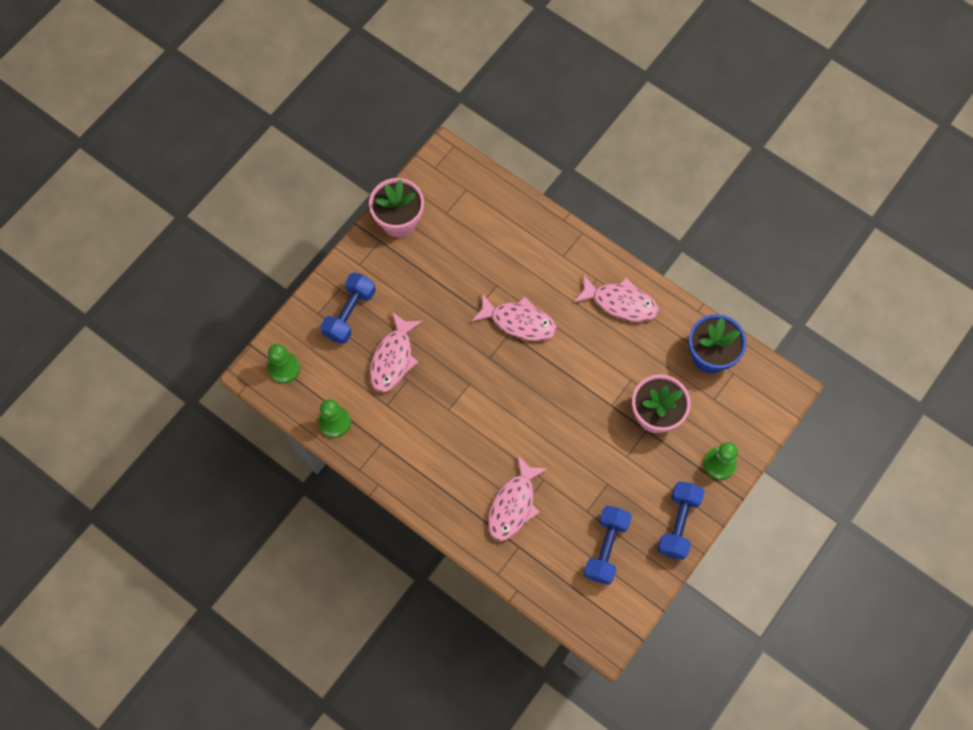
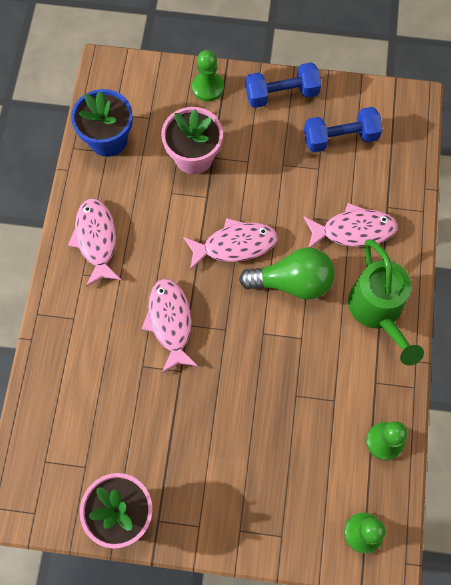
camera: 120 degrees left, 0 degrees up
(350, 314) = (261, 500): blue dumbbell -> none
(393, 358) = (283, 423): pink fish -> pink fish (235, 245)
(434, 480) = (378, 311): none -> green watering can
(497, 429) = (292, 282): none -> green light bulb

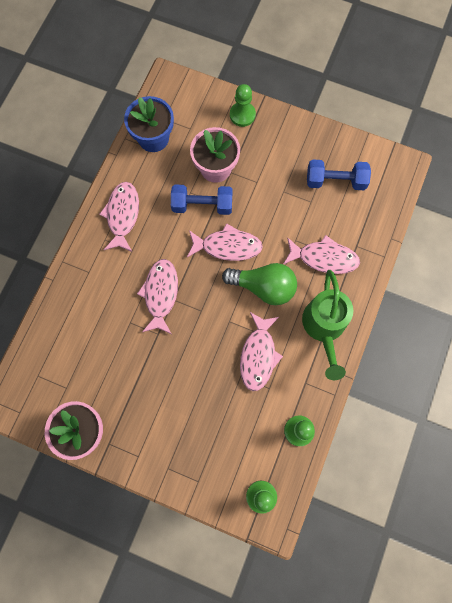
camera: 15 degrees right, 5 degrees up
(281, 94) = (299, 134): blue dumbbell -> blue dumbbell (202, 205)
(310, 365) = (258, 355): none -> pink fish

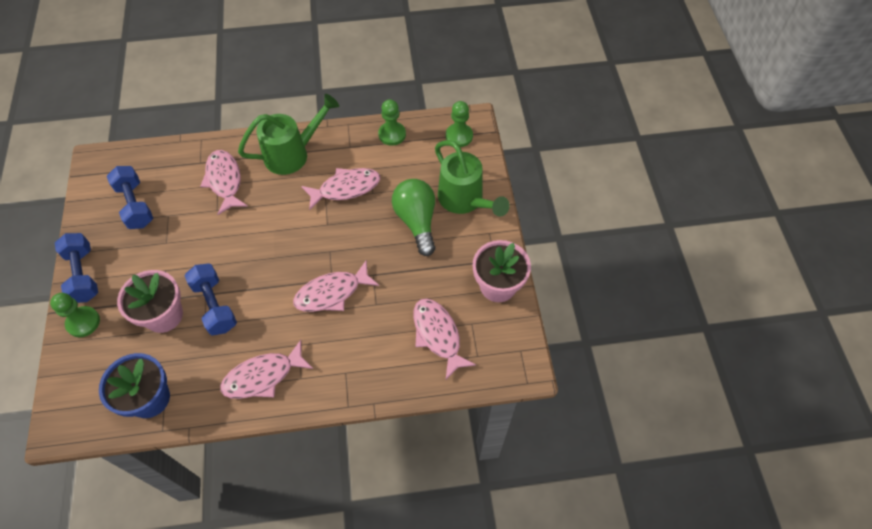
camera: 120 degrees left, 15 degrees down
(184, 455) = (464, 200): none -> green watering can
(227, 246) = (251, 261): pink fish -> pink fish (438, 335)
(263, 287) = (278, 213): green light bulb -> green light bulb (416, 221)
(286, 126) = (83, 275): none -> blue dumbbell

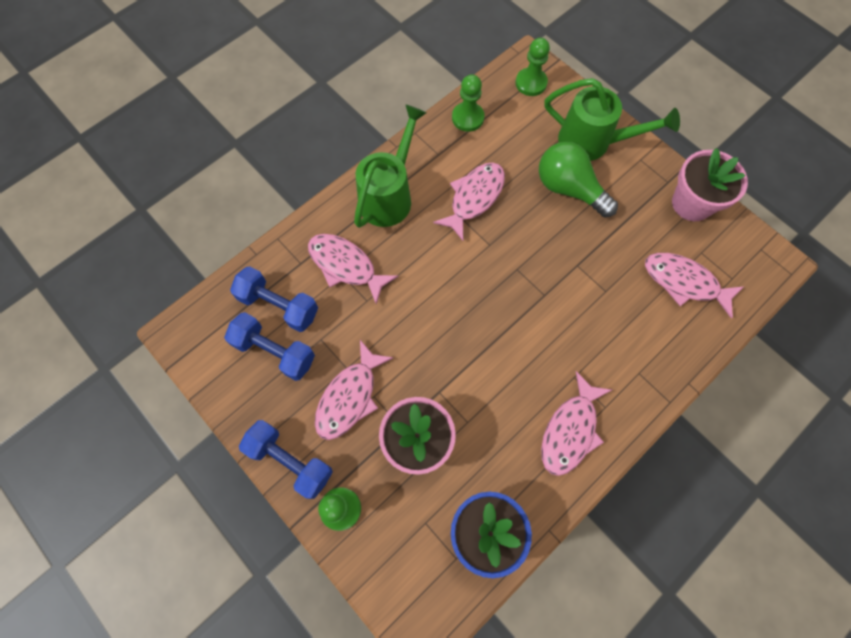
camera: 35 degrees left, 10 degrees up
(215, 305) = (459, 396): blue dumbbell -> blue dumbbell (279, 305)
(332, 293) = (557, 307): pink fish -> pink fish (349, 397)

